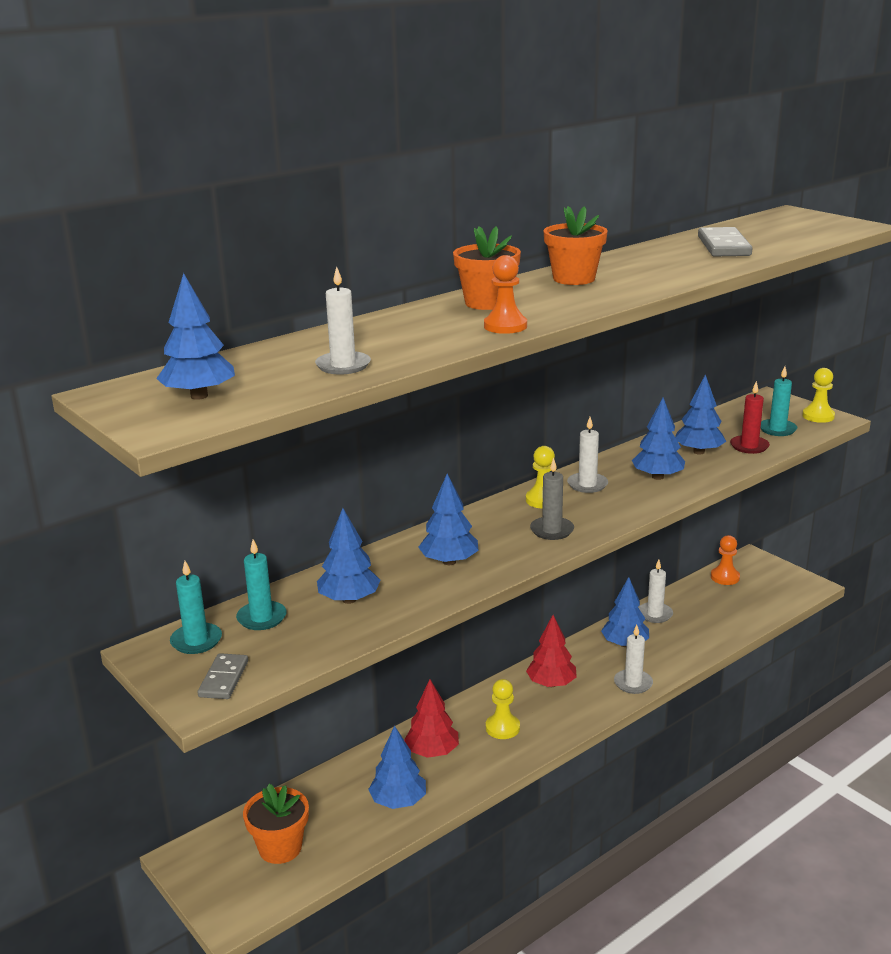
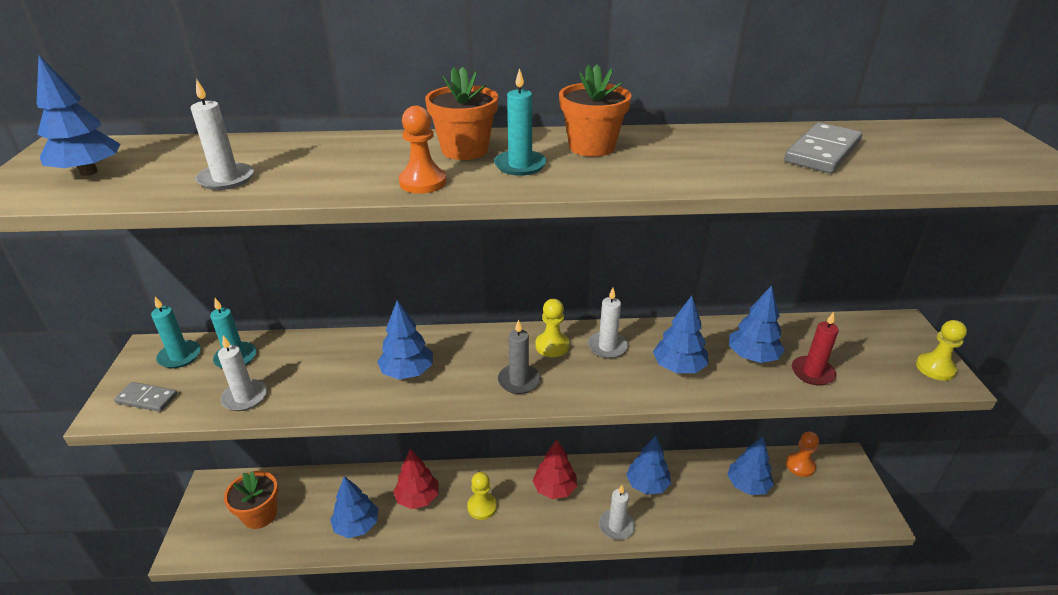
camera: 35 degrees right, 10 degrees up
(224, 679) = (147, 399): grey domino -> grey domino turned 60 degrees clockwise
(349, 599) = (302, 371): blue tree -> blue tree (747, 485)
(655, 614) = (700, 470): white candle -> white candle (245, 397)
(777, 429) = (868, 365): turquoise candle -> turquoise candle (520, 165)

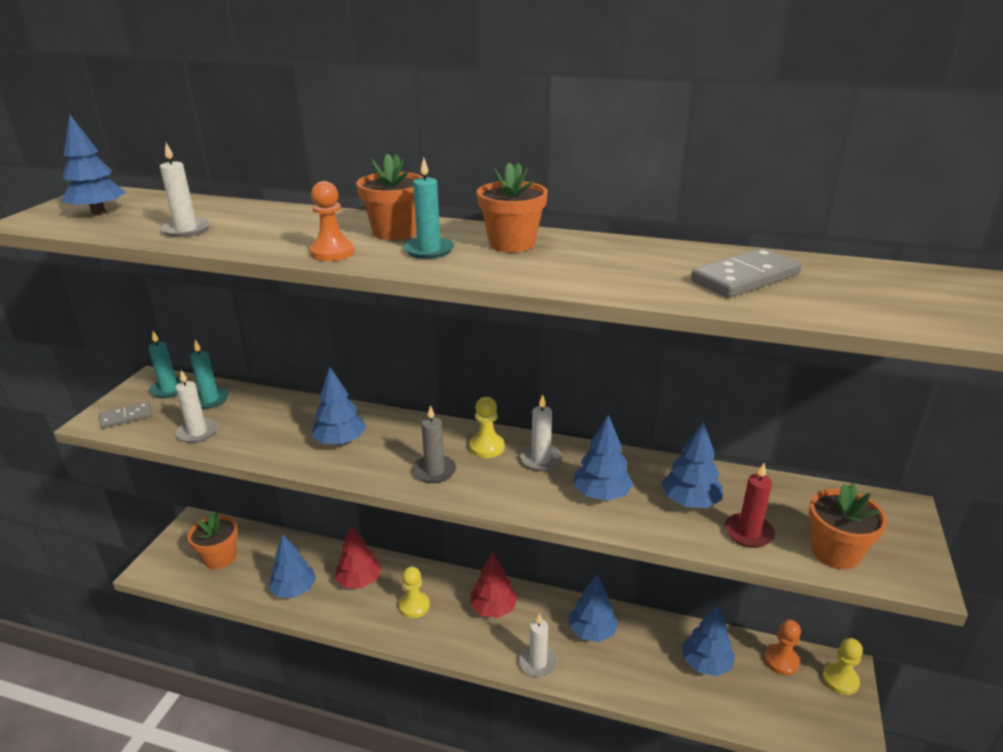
camera: 20 degrees right, 5 degrees down
(147, 399) = (126, 417): grey domino -> grey domino turned 60 degrees counterclockwise
(883, 373) = (835, 552): none -> orange flower pot
(935, 368) = (907, 562): yellow pawn -> yellow pawn (840, 680)

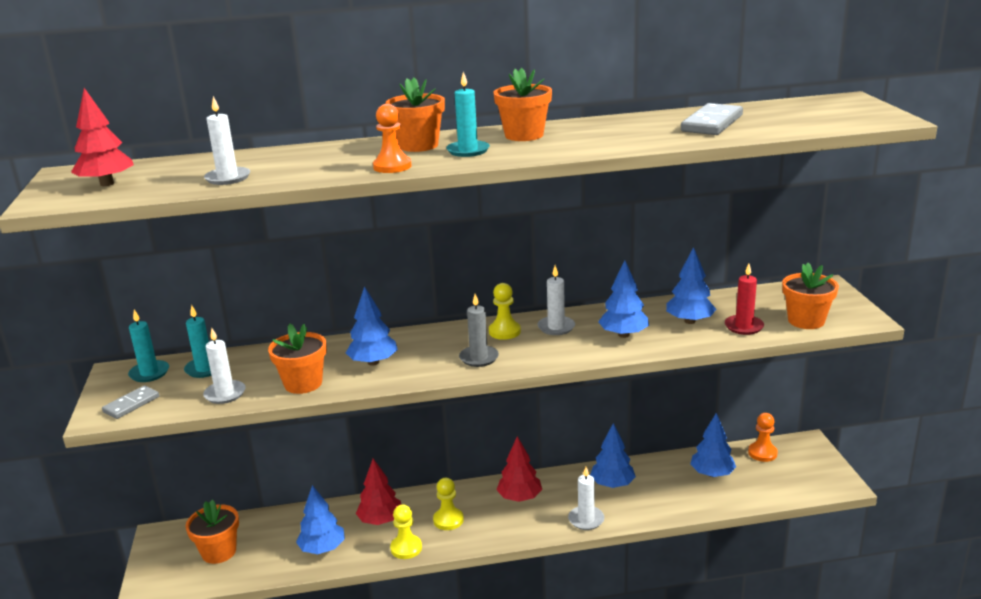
camera: 25 degrees left, 5 degrees down
(98, 212) = (107, 184): blue tree -> red tree
(264, 444) = (303, 383): none -> orange flower pot
(840, 680) = (808, 450): yellow pawn -> yellow pawn (406, 548)

